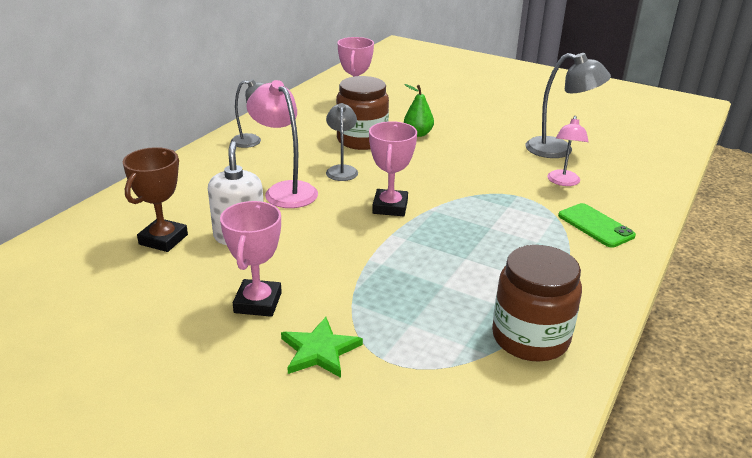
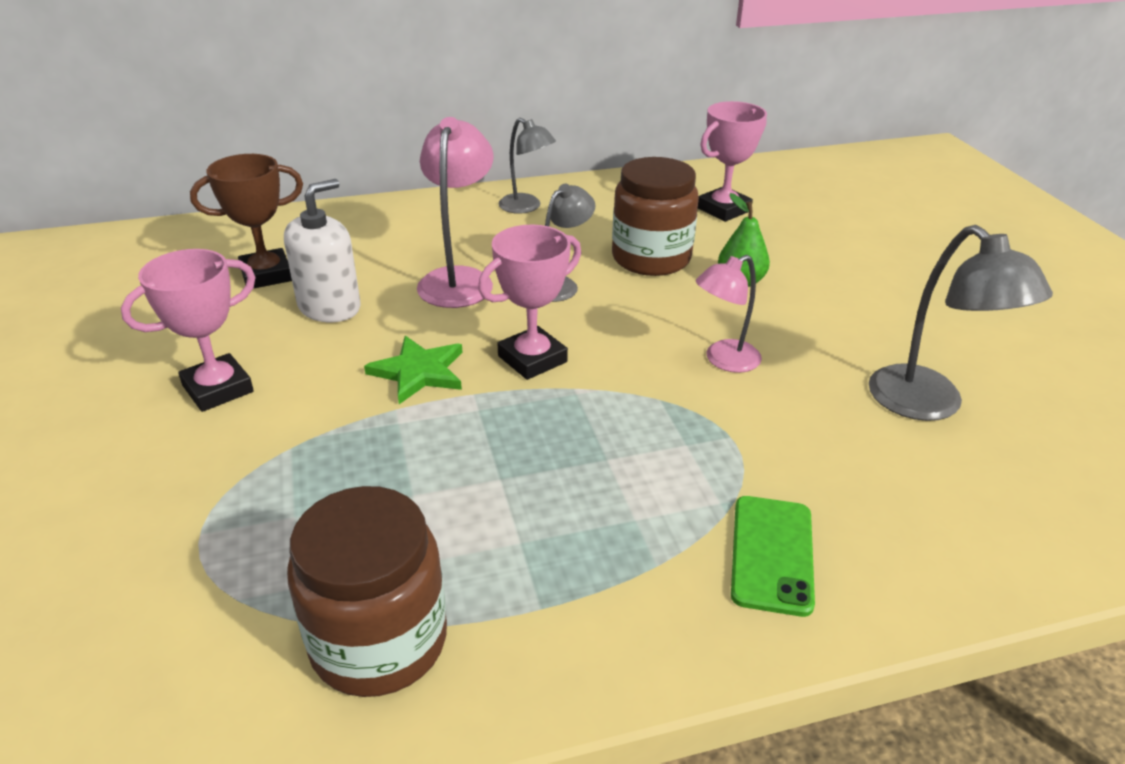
camera: 45 degrees right, 5 degrees up
(320, 351) = (170, 479): green star -> green star (419, 372)
(563, 182) = (842, 457): pink lamp -> pink lamp (723, 360)

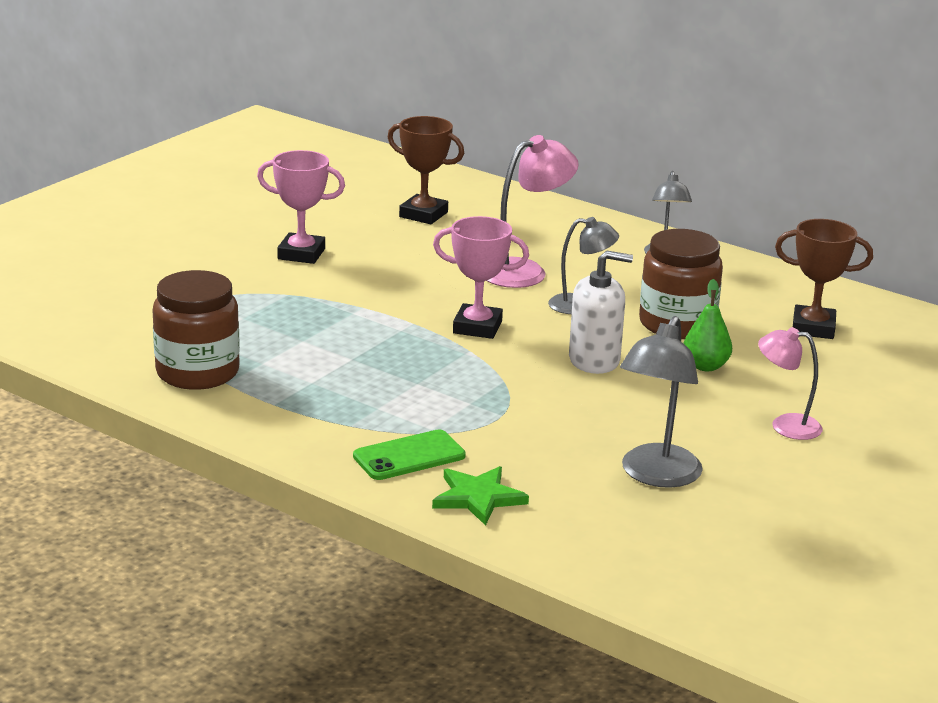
camera: 50 degrees right, 10 degrees down
(329, 307) = (424, 247): white soap dispenser -> white soap dispenser (594, 360)
(419, 372) = (406, 299): green star -> green star (478, 498)
(723, 209) = (813, 328): pink trophy -> brown trophy
(723, 360) = (585, 389): pink lamp -> pink lamp (785, 425)

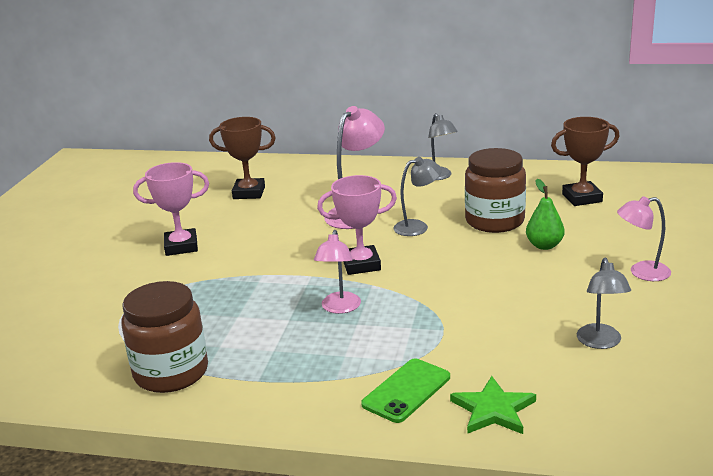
camera: 20 degrees left, 0 degrees up
(413, 363) = (339, 308): none -> pink lamp
(594, 360) = (467, 264): white soap dispenser -> none
(656, 476) = (600, 342): grey lamp -> grey lamp, size x0.65

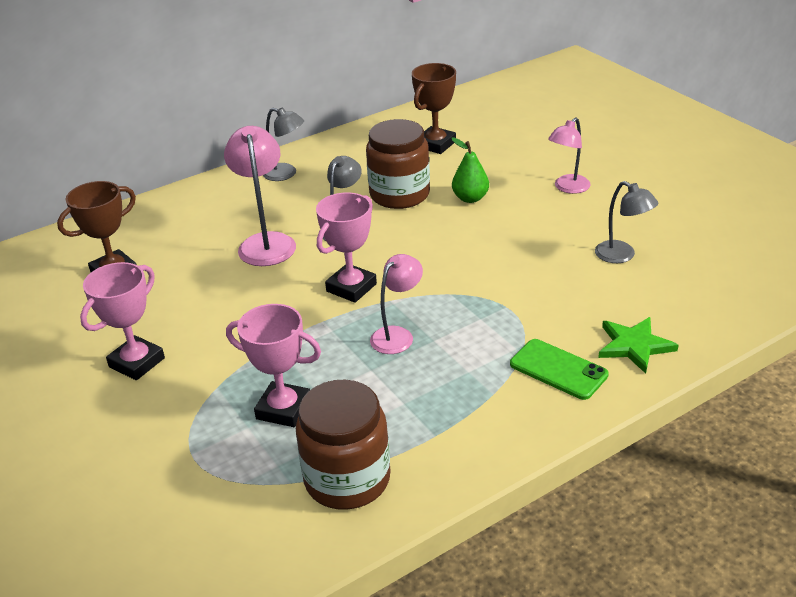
camera: 45 degrees left, 10 degrees up
(206, 313) = (283, 409): none -> pink trophy
(339, 308) = (397, 335): pink lamp -> pink lamp turned 105 degrees counterclockwise
(406, 391) = (558, 369): green phone -> green phone turned 45 degrees counterclockwise

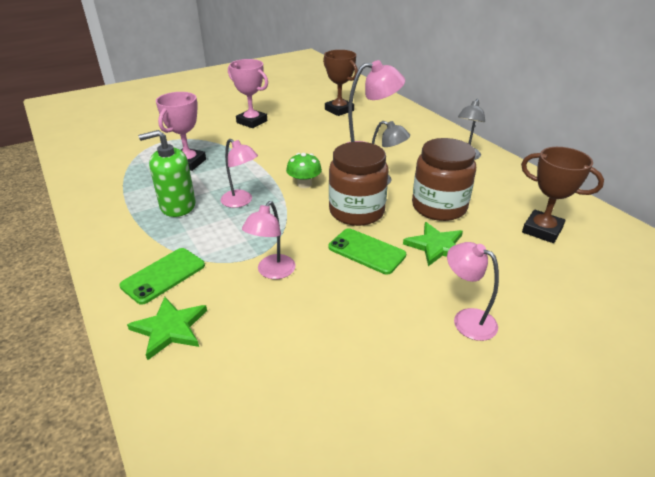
camera: 90 degrees right, 0 degrees up
(347, 479) = (116, 183): brown jar -> brown jar (356, 211)
(351, 287) = (304, 184): pink trophy -> green mushroom
(411, 392) = (178, 206): none -> green soap dispenser
(470, 198) = (436, 246): green pear -> green star
(486, 237) = (366, 251): none -> green phone
(533, 293) = (272, 272): none -> pink lamp
(622, 256) = (321, 345): grey lamp -> none

